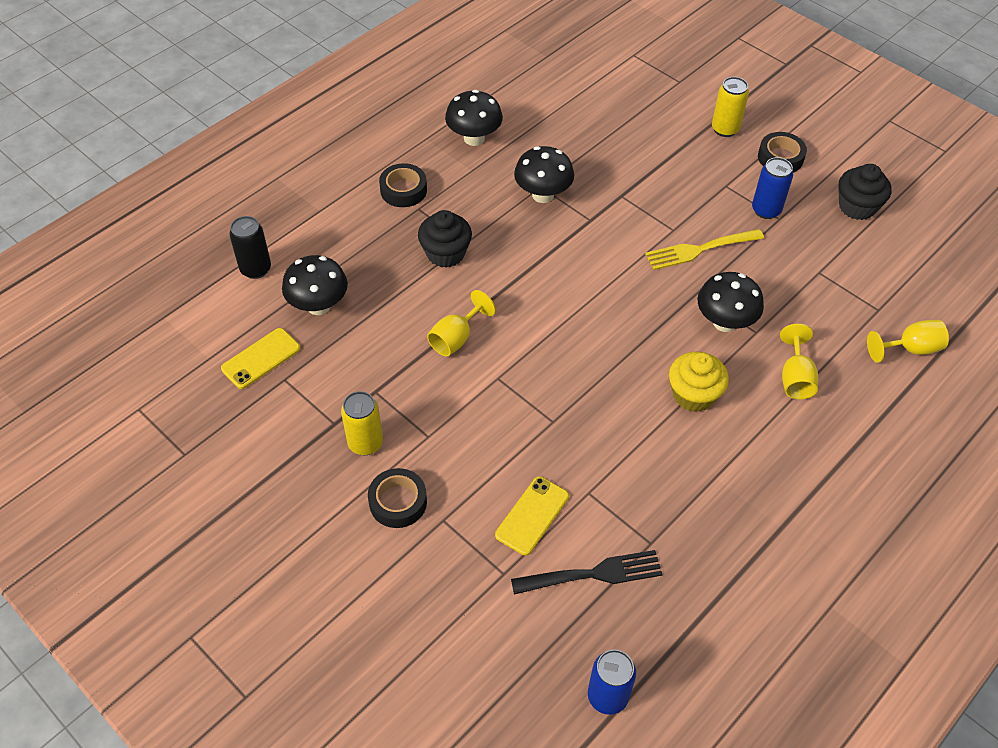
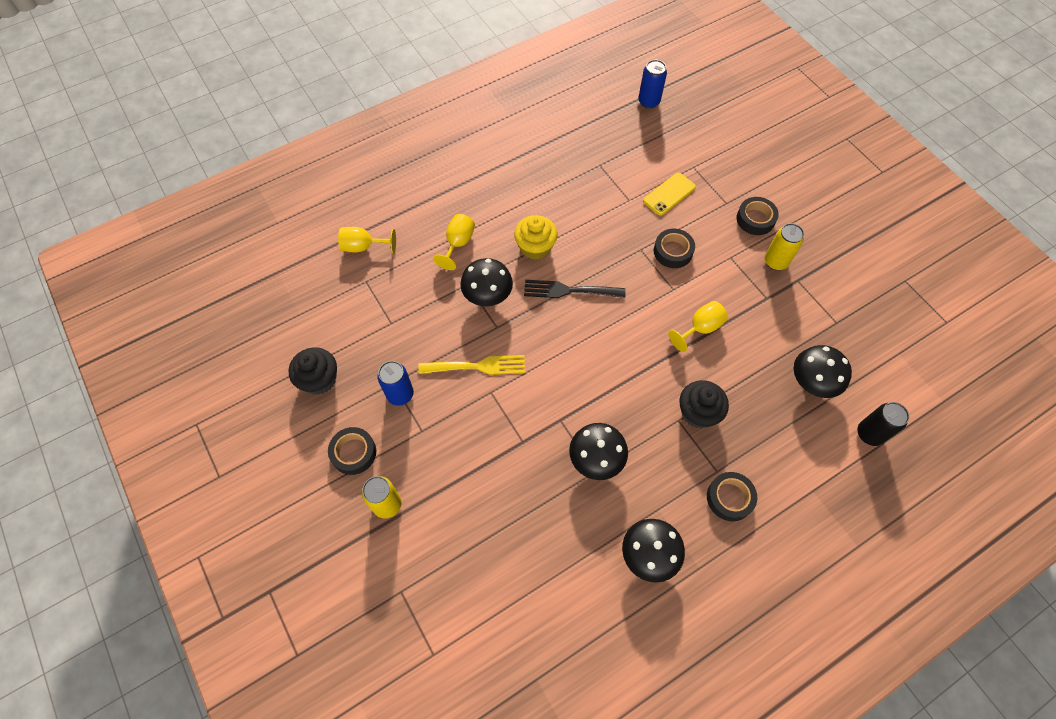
camera: 165 degrees left, 10 degrees up
(261, 358) = (856, 344): yellow phone -> none
(509, 427) = (673, 251): none -> black tape
(593, 574) = (640, 156): black fork -> black fork (569, 290)

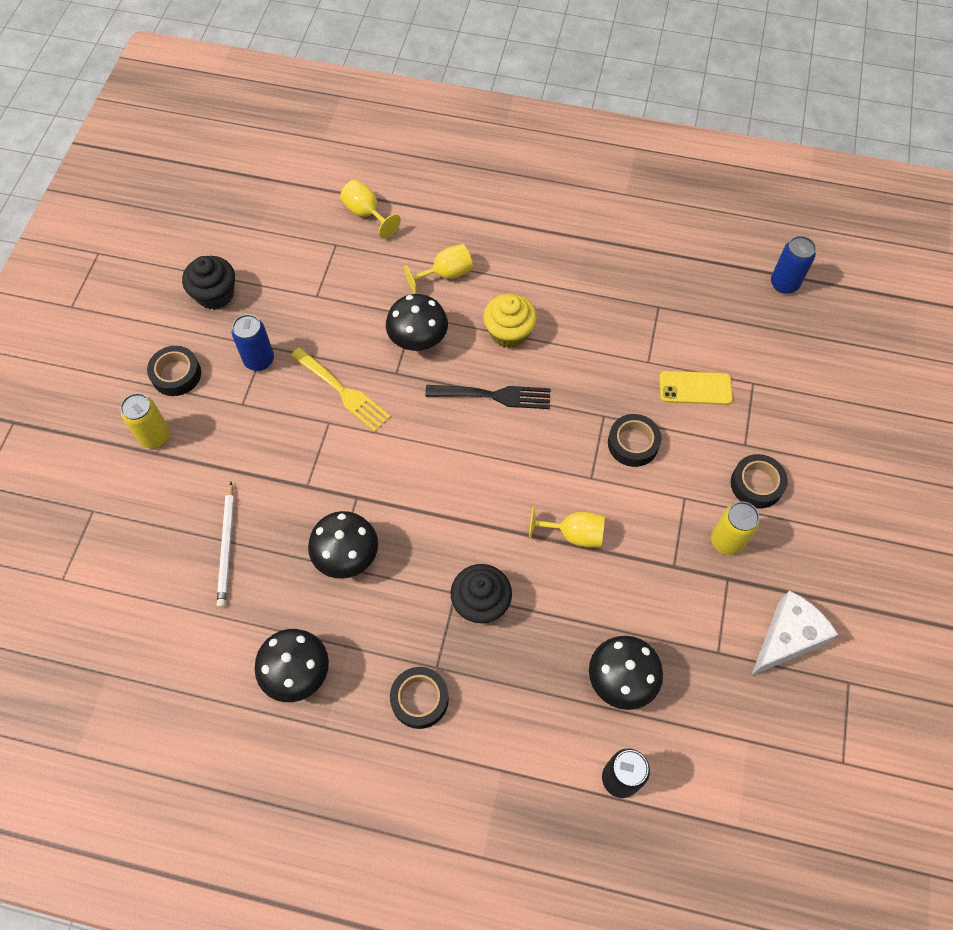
camera: 45 degrees right, 0 degrees up
(517, 525) = (227, 546): none -> white pencil
(569, 290) = (494, 396): black fork -> black fork turned 135 degrees clockwise
(857, 285) = (786, 639): none -> white cheese

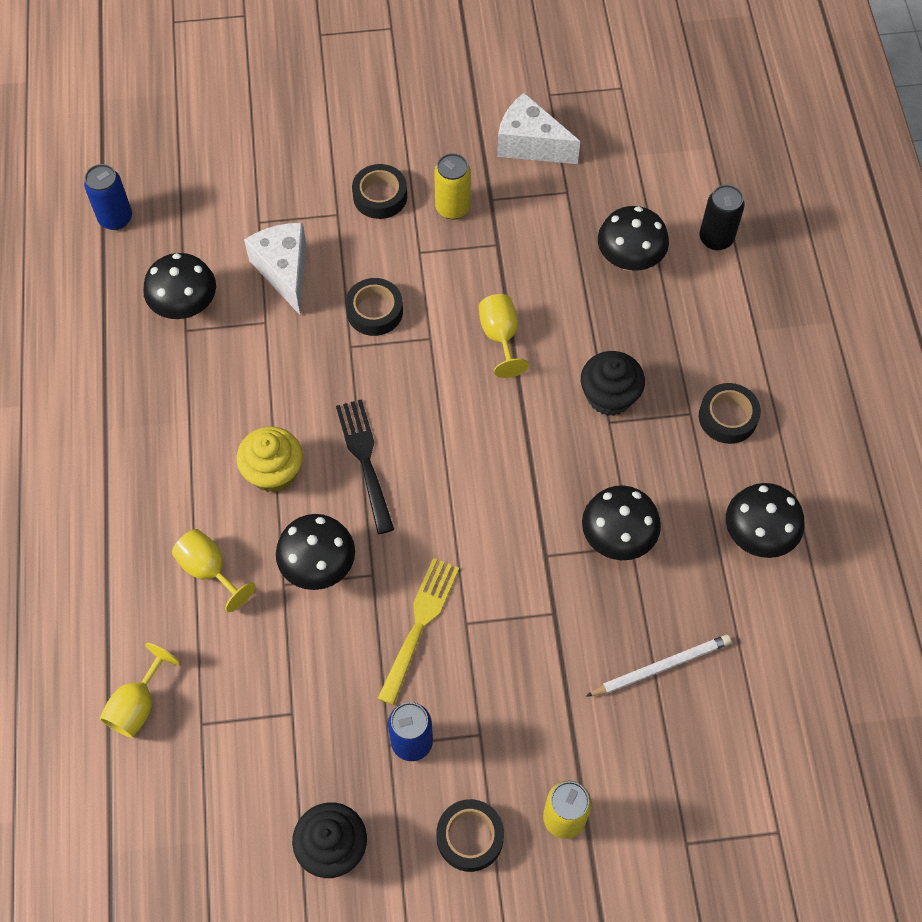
camera: 110 degrees left, 0 degrees up
(681, 311) = (185, 306): none -> black mushroom
(695, 388) = (284, 271): yellow phone -> white cheese

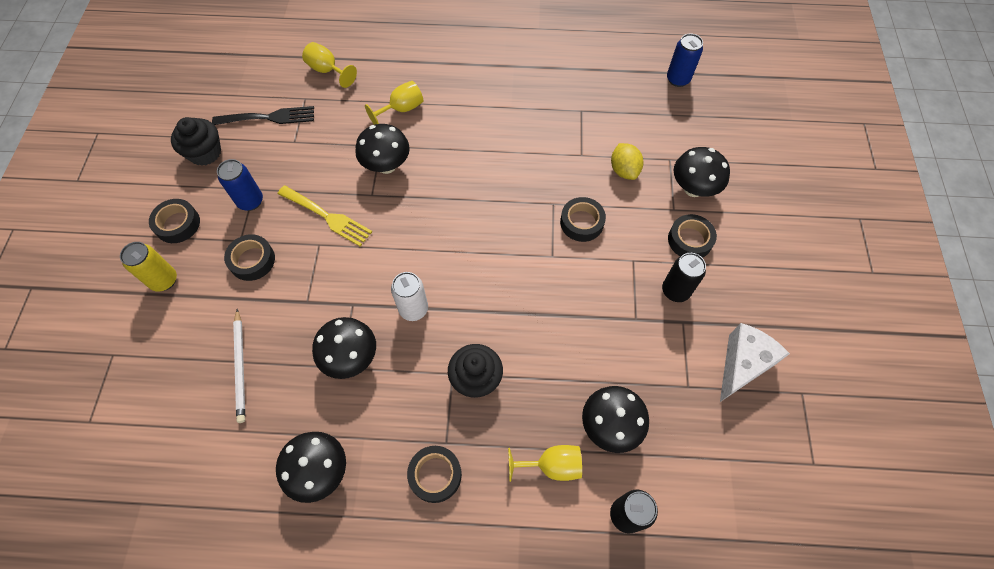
camera: 100 degrees right, 0 degrees up
(185, 306) = (600, 112): black mushroom -> black mushroom (693, 188)
(273, 471) = (462, 148): yellow cupcake -> none
(284, 271) = (624, 170): white cheese -> yellow lemon
(365, 460) = (458, 201): black fork -> black fork (269, 117)
(452, 208) = (675, 291): yellow can -> black can
(500, 336) = (546, 306): yellow goblet -> yellow goblet (551, 465)
(508, 705) = (252, 260): none -> black tape
(536, 481) = (413, 309): none -> white can

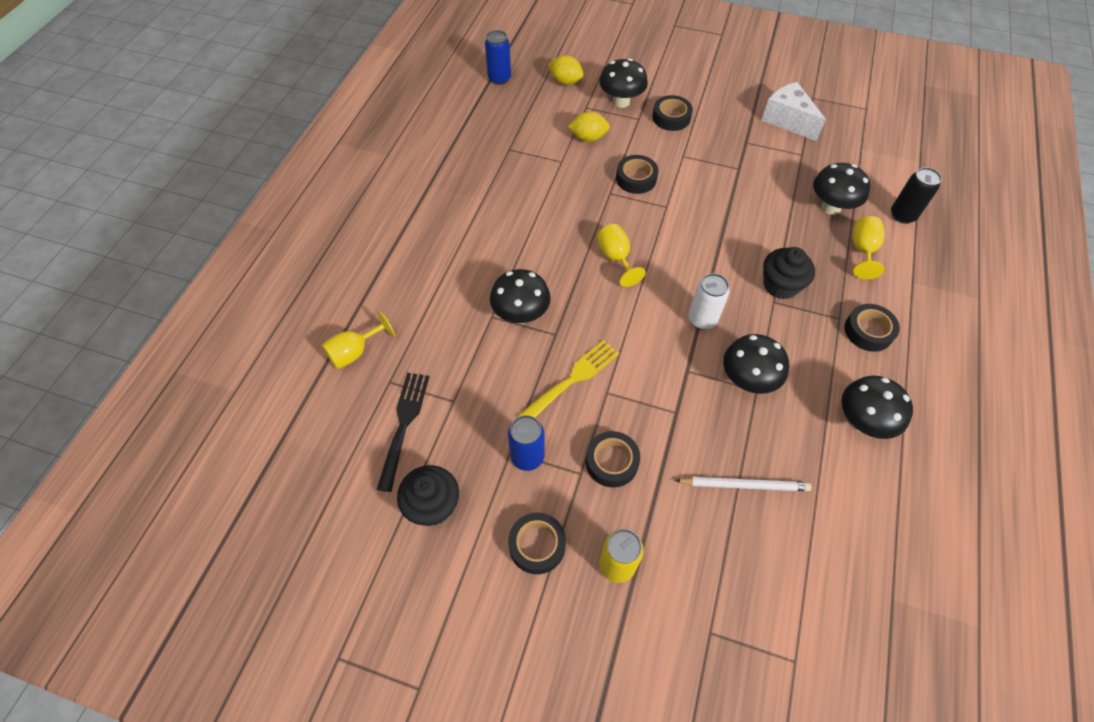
camera: 75 degrees left, 5 degrees down
(402, 109) = (447, 288): yellow goblet -> yellow goblet (616, 258)
(675, 291) = (717, 138): black can -> none
(701, 133) = (565, 81): none -> yellow lemon

